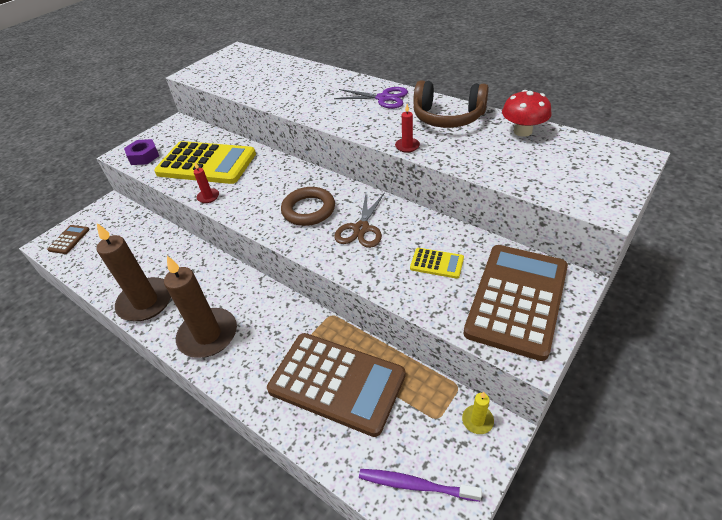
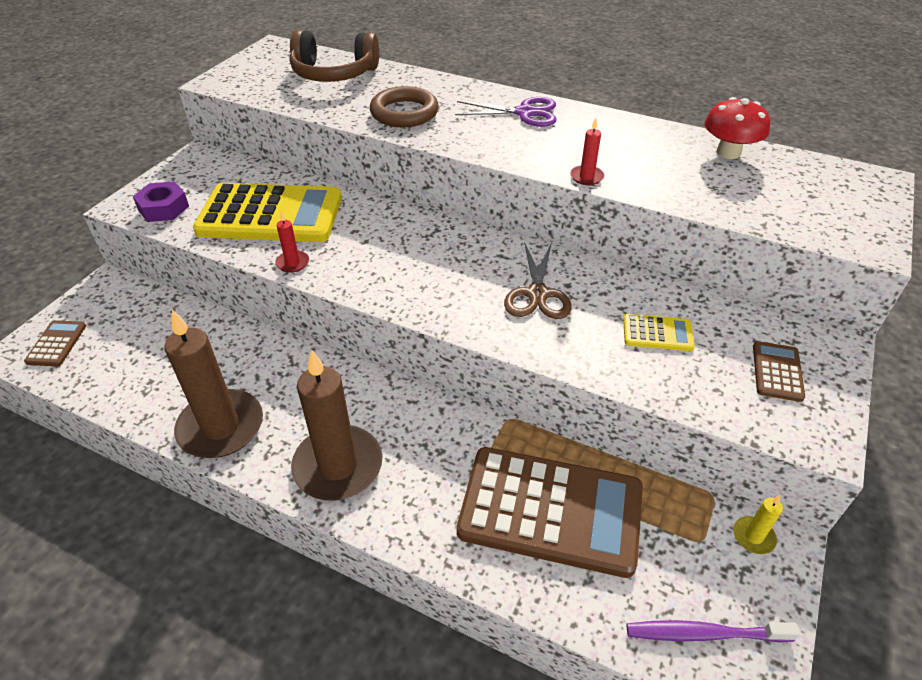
camera: 15 degrees left, 0 degrees up
(308, 210) = (452, 273): brown ring -> brown ring (404, 113)
(448, 117) = (623, 137): brown headphones -> brown headphones (334, 74)
(516, 299) = (777, 371): brown calculator -> brown calculator, size x0.42

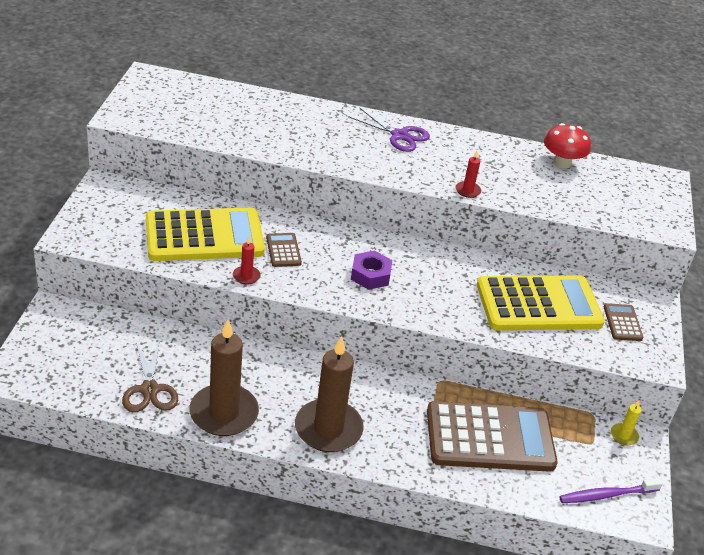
camera: 20 degrees left, 5 degrees down
(56, 344) = (42, 365): brown calculator -> brown calculator (283, 250)
(163, 208) = (106, 237): purple nut -> purple nut (370, 275)
(334, 74) = (221, 104): brown headphones -> none
(404, 113) = (302, 141): brown ring -> none
(525, 113) = (400, 135): purple scissors -> purple scissors turned 45 degrees clockwise
(537, 294) = (446, 284): brown scissors -> brown scissors (150, 390)
(657, 333) = (538, 304): yellow calculator -> yellow calculator, size x2.37

